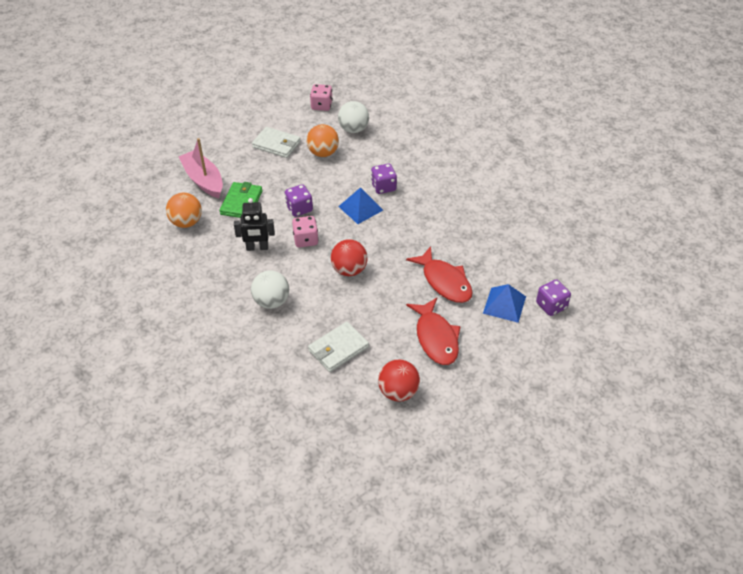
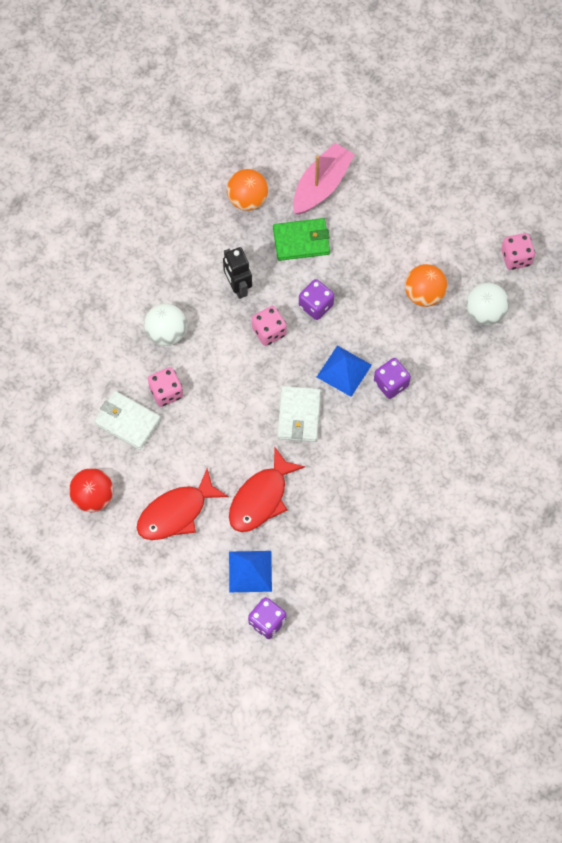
camera: 70 degrees right, 20 degrees up
(276, 144) = (417, 236): white wallet -> white wallet (299, 415)
(324, 316) = (166, 392): none -> pink dice
(349, 270) = (240, 393): red ball -> none

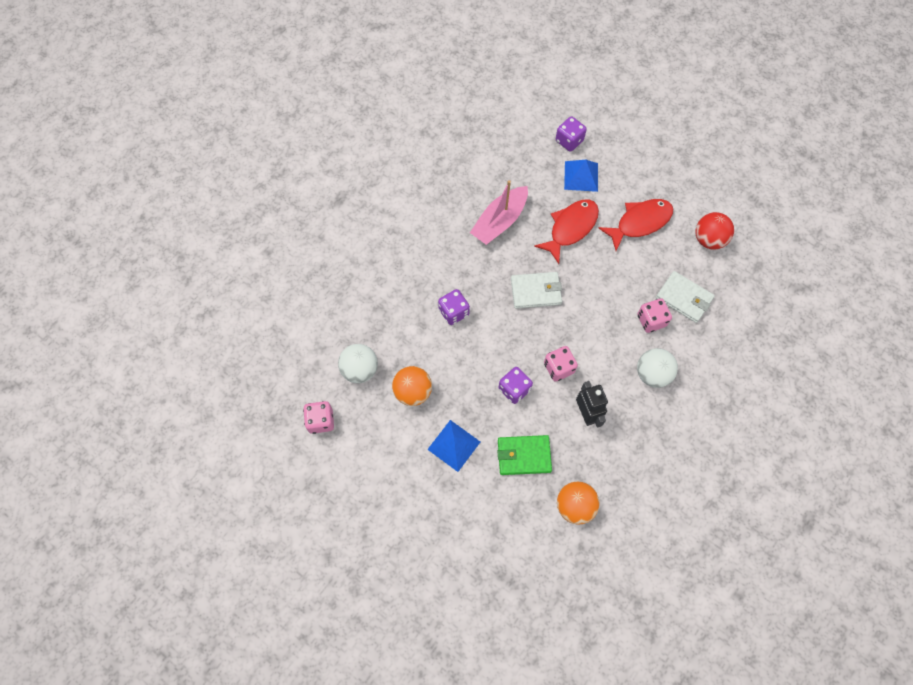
camera: 175 degrees left, 0 degrees up
(299, 415) = (536, 291): white wallet -> white wallet turned 75 degrees clockwise
(321, 185) = (499, 516): pink boat -> pink boat (499, 221)
(344, 371) = (494, 327): blue pyramid -> blue pyramid (454, 445)

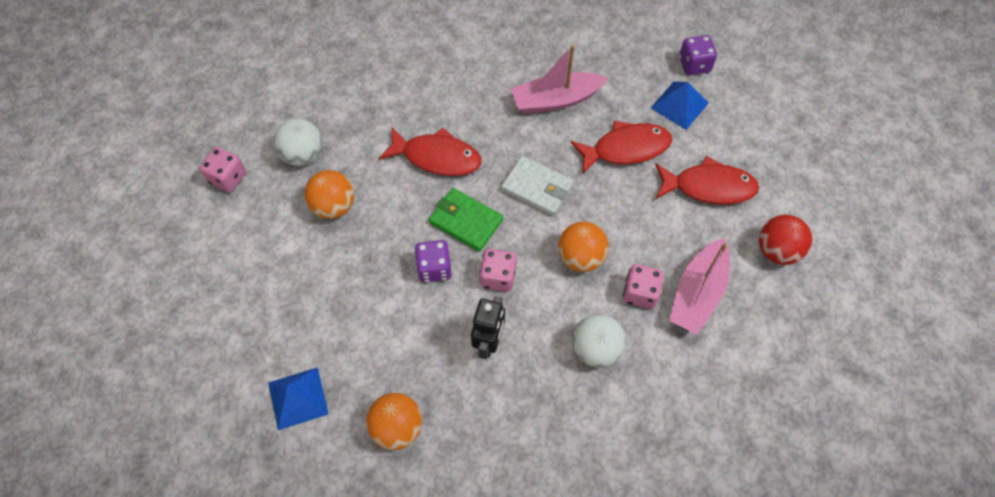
camera: 35 degrees right, 5 degrees down
(453, 312) = (437, 157): purple dice -> red fish
(454, 445) = (328, 282): blue pyramid -> blue pyramid (298, 398)
(523, 456) = (388, 340): green wallet -> green wallet (465, 221)
(599, 321) = (580, 257): none -> orange ball
(684, 298) = (697, 293): white wallet -> pink boat

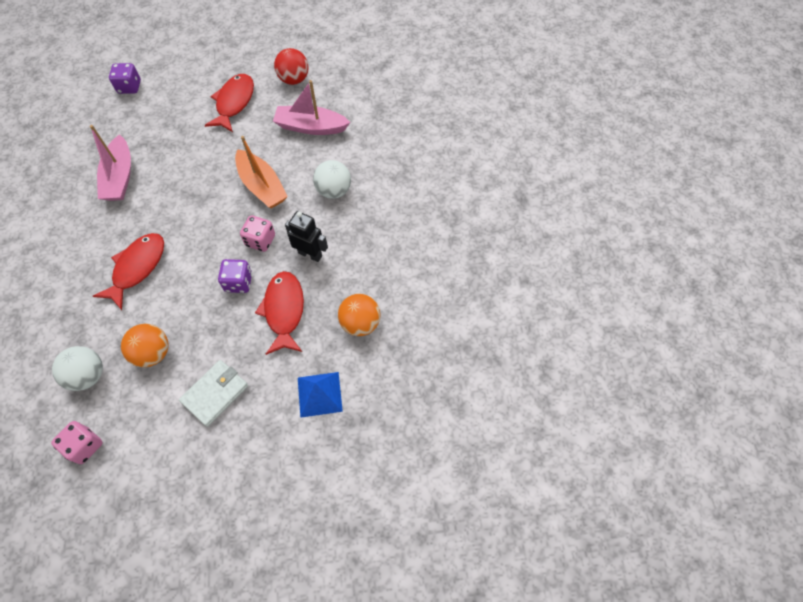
camera: 80 degrees left, 0 degrees up
(465, 221) = (205, 255): green wallet -> none
(537, 188) = (194, 203): white wallet -> white wallet (215, 393)
(580, 257) = (262, 186): orange ball -> orange boat
(626, 149) = (183, 142): red fish -> red fish (284, 311)
(640, 293) = (300, 158): pink dice -> none
(679, 105) = (160, 103): blue pyramid -> none
(697, 293) = (311, 127): pink boat -> pink boat turned 150 degrees clockwise

